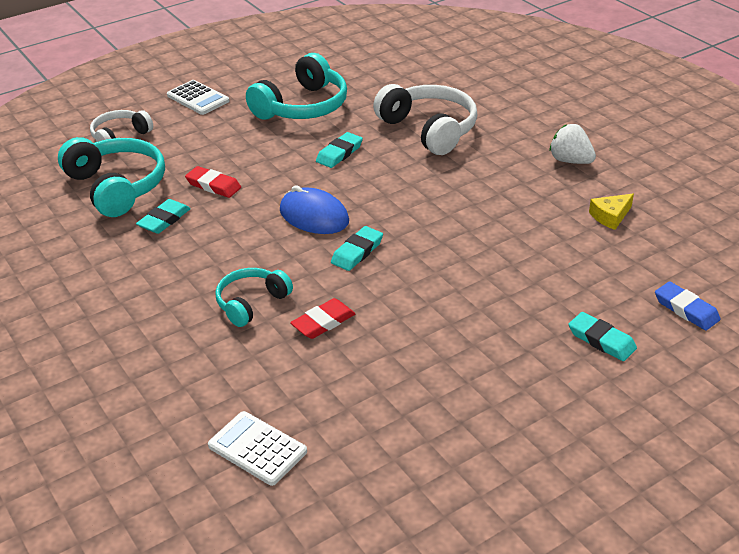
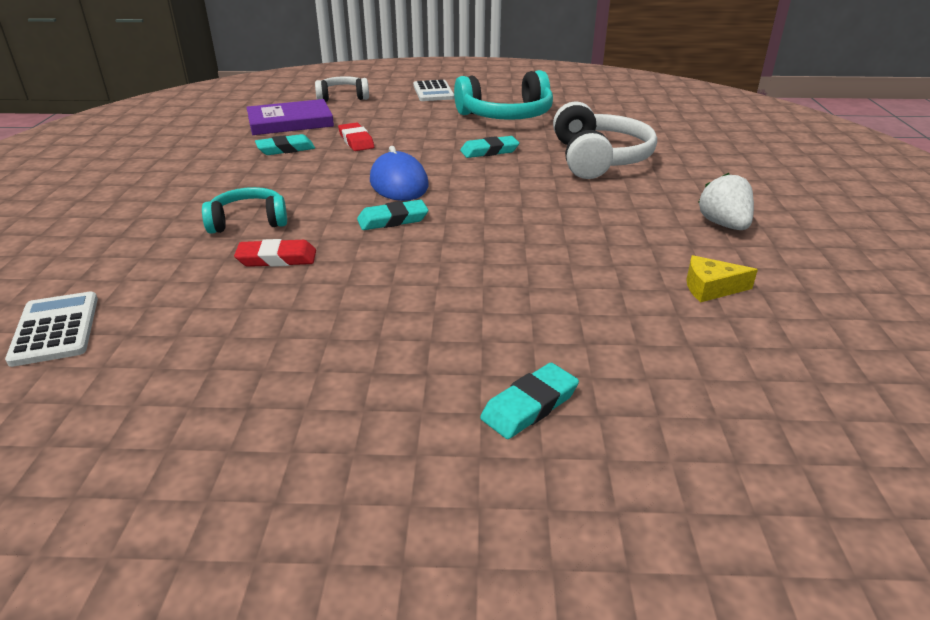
camera: 35 degrees right, 5 degrees down
(116, 187) = (290, 122): turquoise headphones -> purple book
(601, 340) = (530, 405): turquoise eraser -> turquoise eraser turned 60 degrees clockwise
(686, 309) = (696, 427): blue eraser -> none

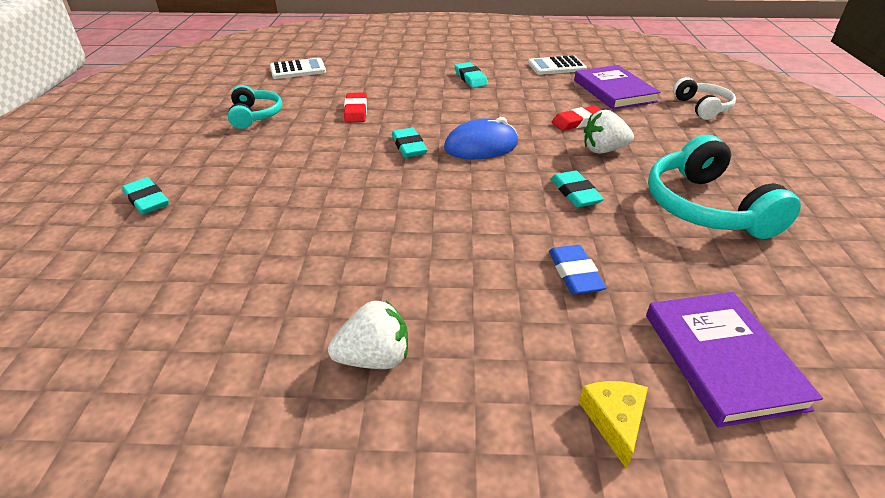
camera: 90 degrees right, 5 degrees up
(248, 221) = (411, 97): turquoise headphones -> turquoise headphones (255, 115)
(285, 149) = (547, 95): turquoise eraser -> turquoise eraser (470, 78)
(416, 136) = (603, 150): none -> white strawberry
(433, 92) = (766, 156): white calculator -> white calculator (556, 66)
(598, 159) = (575, 273): white headphones -> blue eraser
(661, 131) = (722, 359): none -> purple book
(711, 288) = (240, 313): yellow cheese -> yellow cheese (614, 421)

